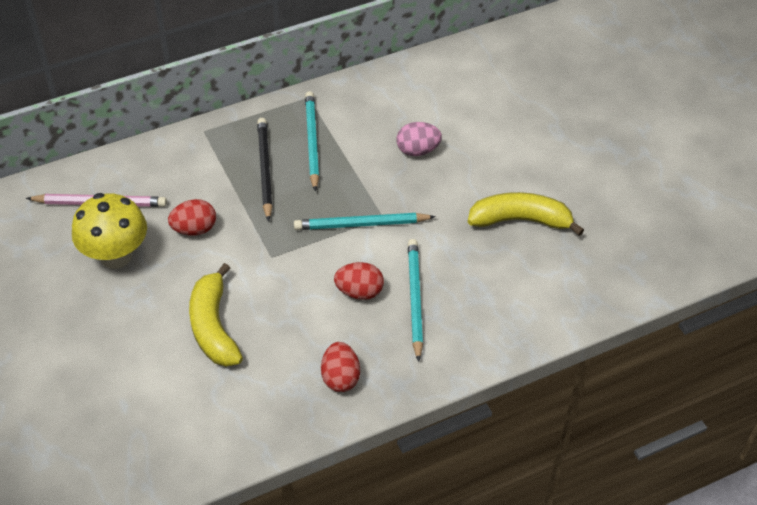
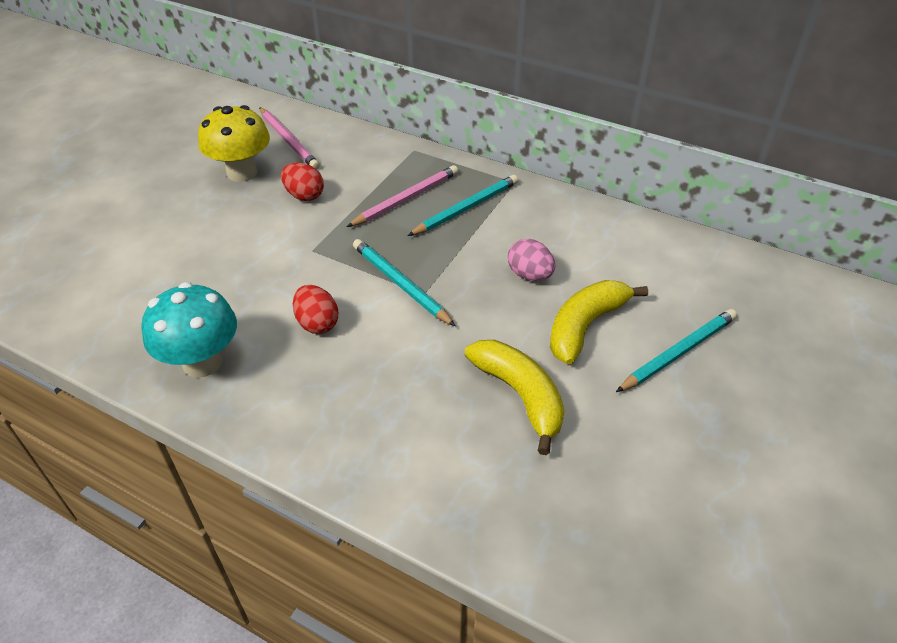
camera: 55 degrees right, 5 degrees down
(213, 327) = (206, 256): yellow banana -> yellow banana (585, 326)
(265, 170) = (406, 199): black pencil -> pink pencil
(340, 378) = (202, 362): red egg -> turquoise mushroom
(415, 299) = (340, 366): turquoise pencil -> turquoise pencil (678, 353)

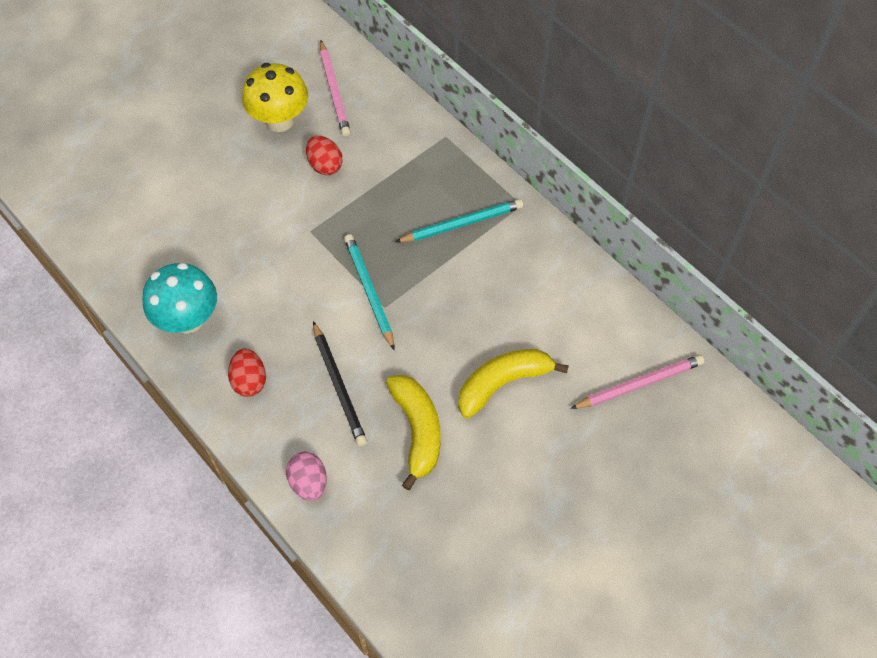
camera: 20 degrees right, 15 degrees up
(317, 323) = (287, 310): red egg -> red egg (249, 381)
(406, 199) = (412, 197): pink pencil -> pink pencil (639, 384)
(409, 378) = (338, 386): none -> black pencil
(529, 275) = (482, 316): pink egg -> pink egg (308, 483)
(678, 353) = (566, 434): turquoise pencil -> none

